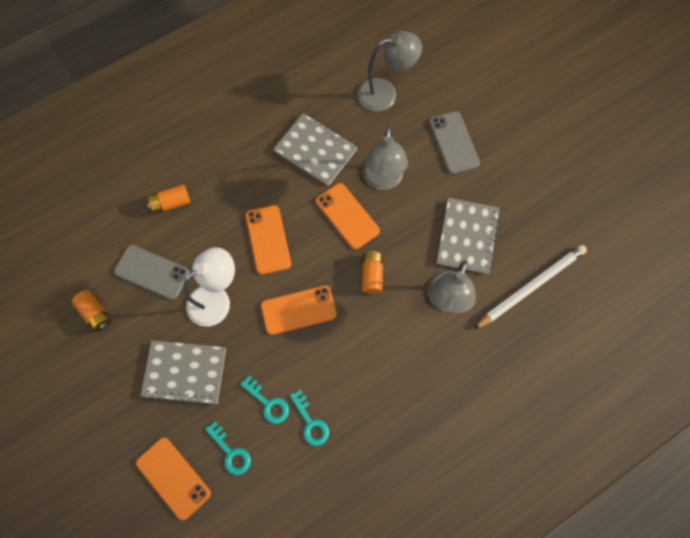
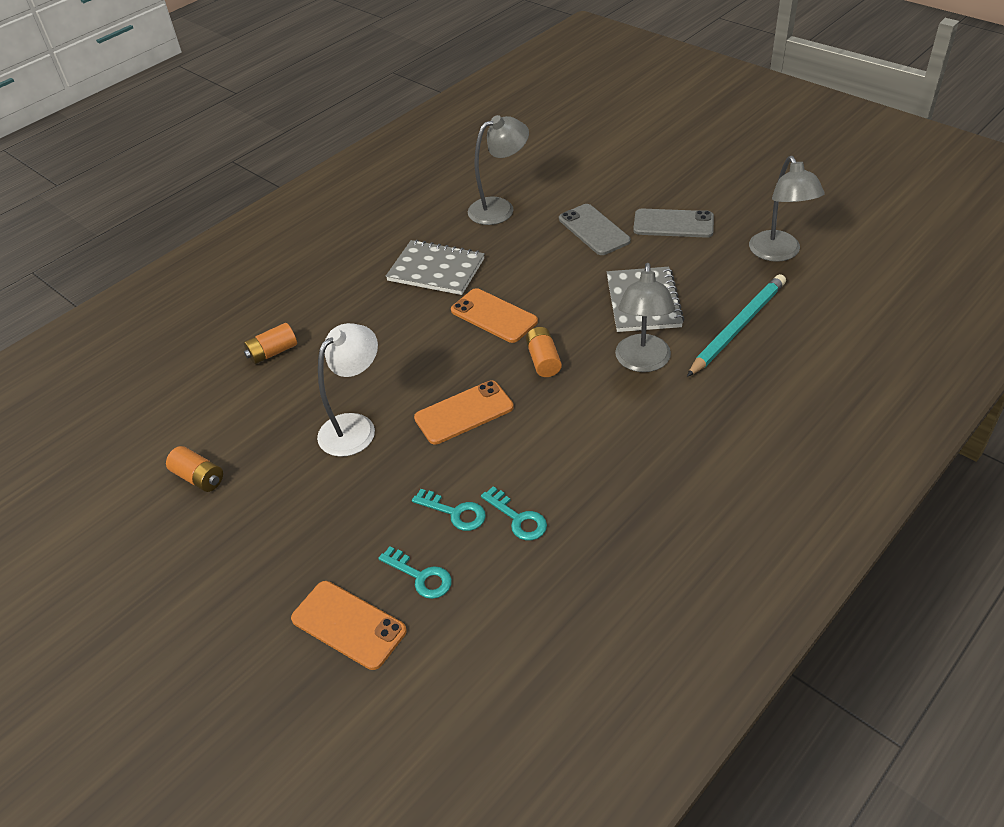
camera: 10 degrees left, 25 degrees down
(152, 272) = (264, 420): grey phone -> grey phone (673, 224)
(185, 373) = (334, 508): grey notebook -> none
(268, 239) = (404, 357): orange phone -> none
(382, 180) = (524, 277): grey lamp -> grey lamp (778, 253)
(531, 286) = (737, 327): white pencil -> turquoise pencil

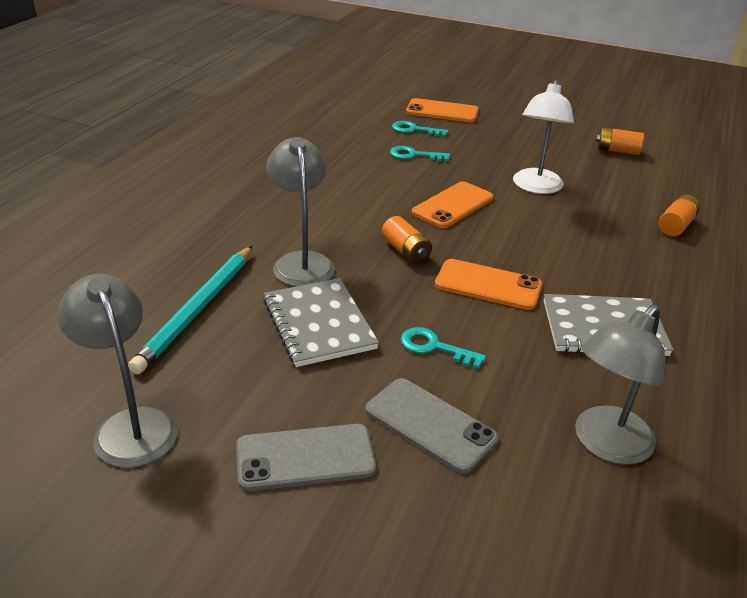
camera: 155 degrees right, 10 degrees down
(518, 518) = (366, 157): turquoise key -> turquoise key (434, 347)

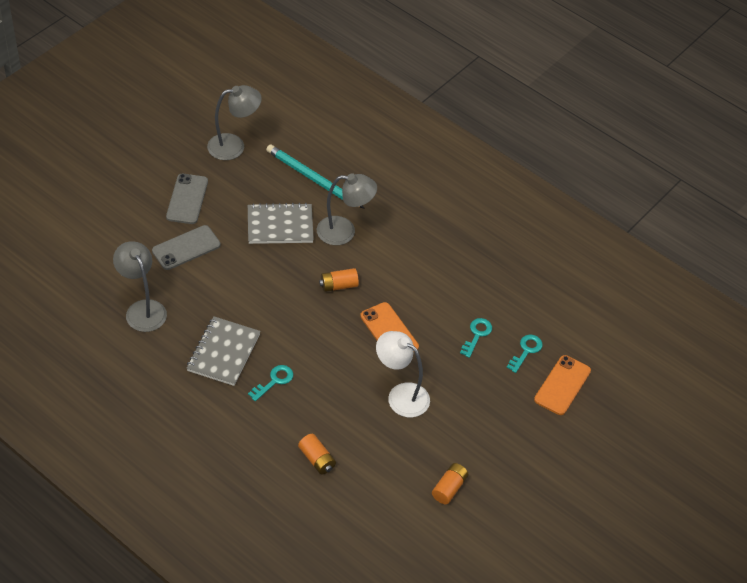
camera: 105 degrees right, 15 degrees up
(434, 347) = (240, 268): turquoise key -> turquoise key (274, 381)
(488, 285) = (286, 314): orange phone -> none

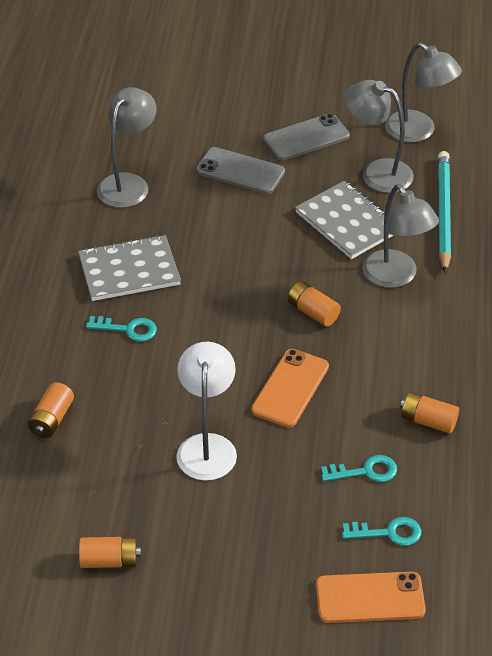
camera: 60 degrees right, 5 degrees down
(250, 186) = (377, 172): none -> grey lamp
(463, 286) = (428, 421): none -> orange battery

